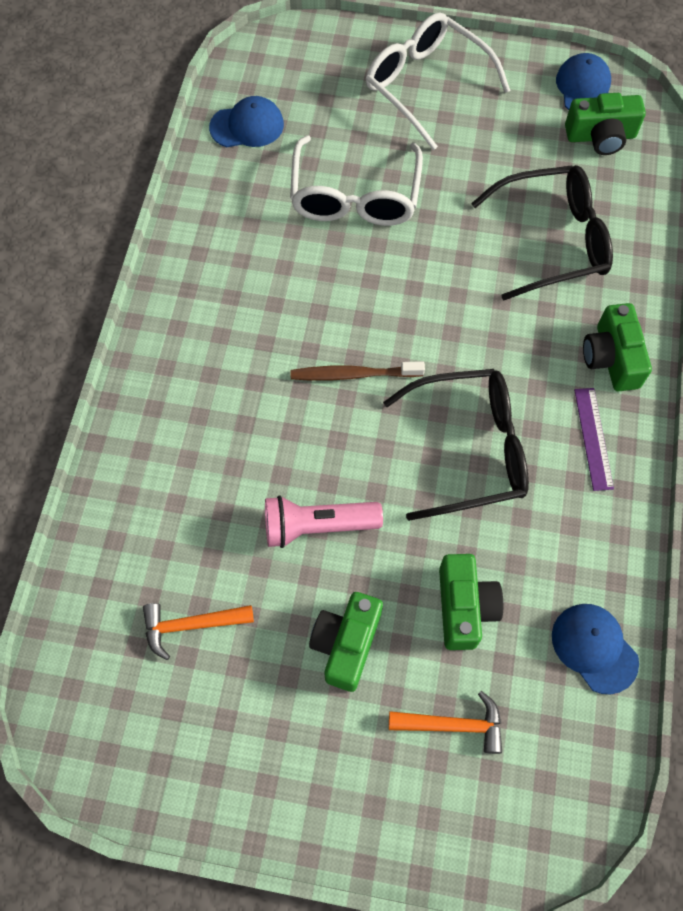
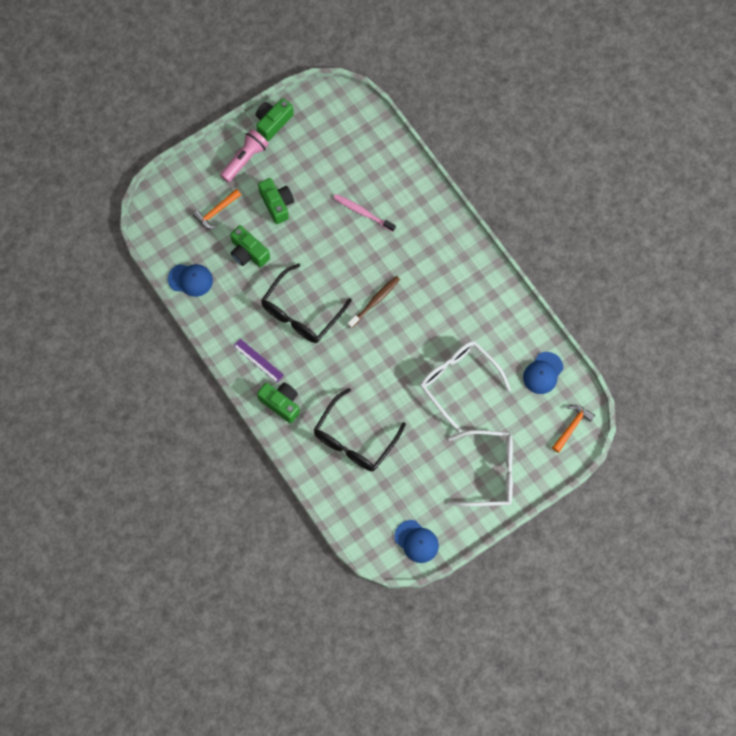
camera: 135 degrees right, 5 degrees up
(191, 625) = (335, 162): orange hammer -> orange hammer (572, 427)
(237, 508) = (363, 212): none -> pink toothbrush
(317, 526) = (328, 233): pink flashlight -> pink flashlight (245, 159)
(600, 136) = (383, 518): green camera -> green camera (273, 122)

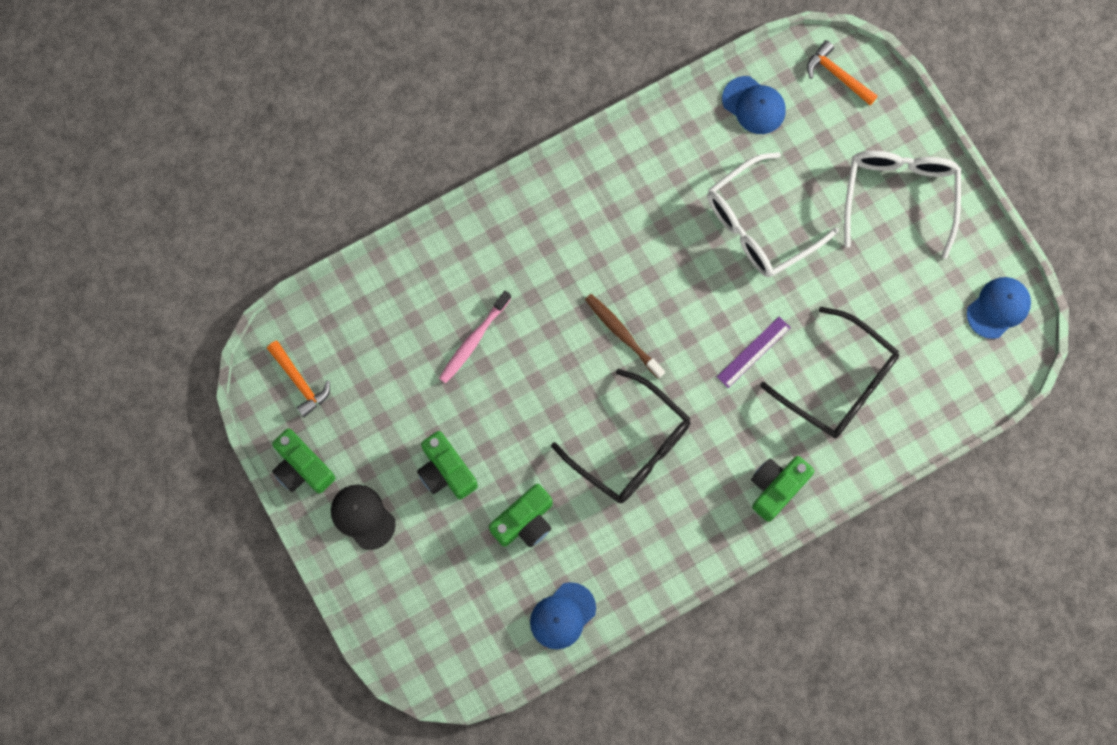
camera: 85 degrees left, 5 degrees up
(190, 280) = (562, 616): blue cap -> blue cap turned 150 degrees counterclockwise
(216, 211) = (449, 568): orange hammer -> orange hammer (299, 381)
(245, 159) = (362, 516): pink flashlight -> black cap
(258, 360) = (705, 518): purple ruler -> purple ruler (753, 352)
(277, 204) = (446, 471): green camera -> green camera turned 105 degrees counterclockwise

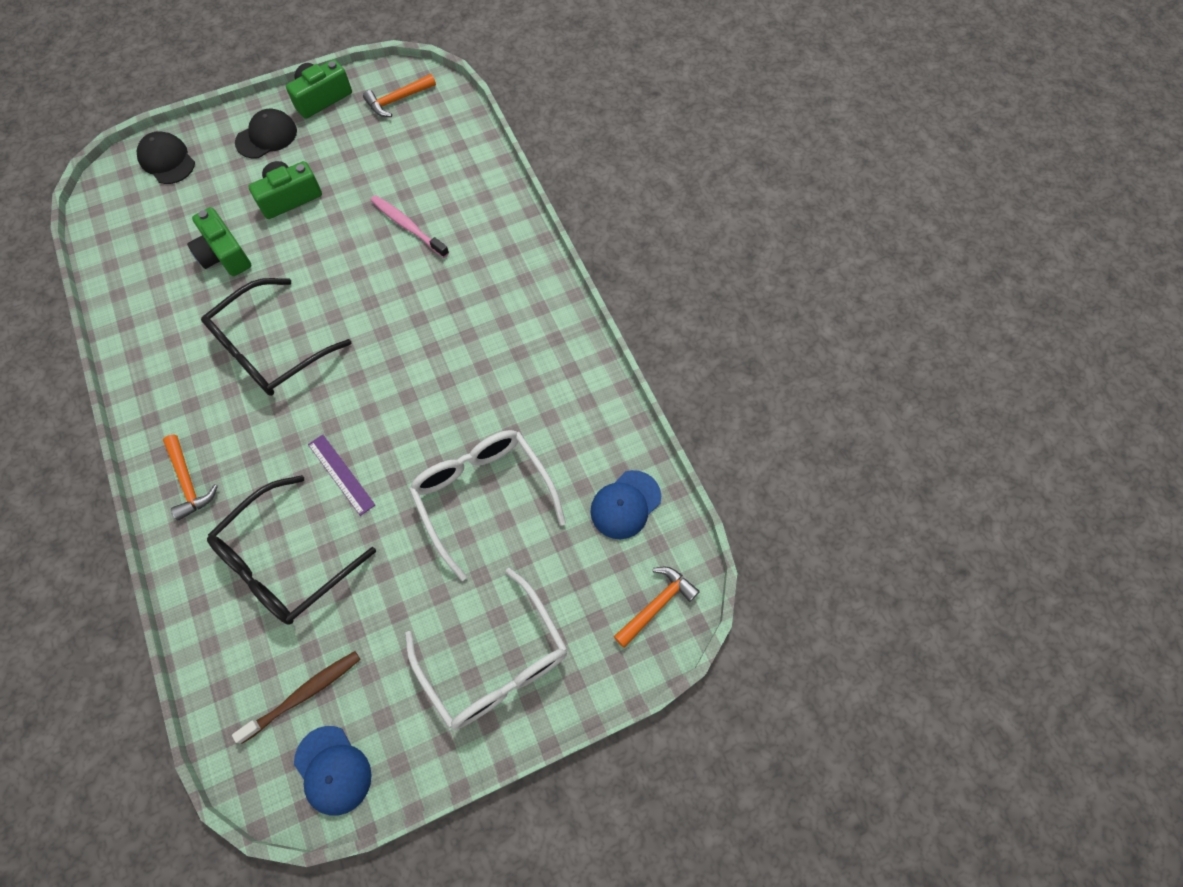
camera: 95 degrees right, 10 degrees down
(404, 619) = (167, 160): none -> black cap
(562, 616) = (126, 278): blue cap -> none
(623, 335) = (386, 351): brown toothbrush -> brown toothbrush (303, 695)
(776, 488) = (188, 482): green camera -> orange hammer
(899, 197) = (494, 661): white glasses -> white glasses turned 45 degrees clockwise

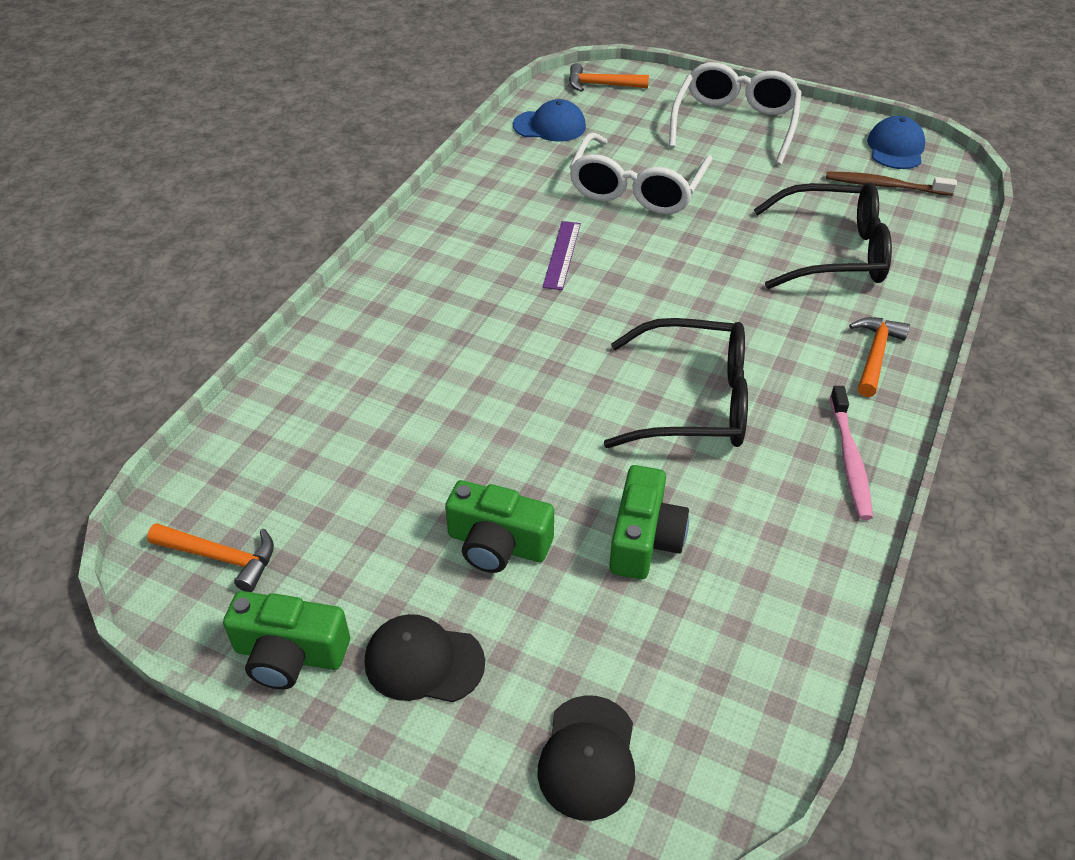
camera: 130 degrees left, 20 degrees down
(341, 474) = (730, 270): purple ruler -> purple ruler (562, 255)
(408, 226) = (425, 403): pink toothbrush -> pink toothbrush (849, 459)

